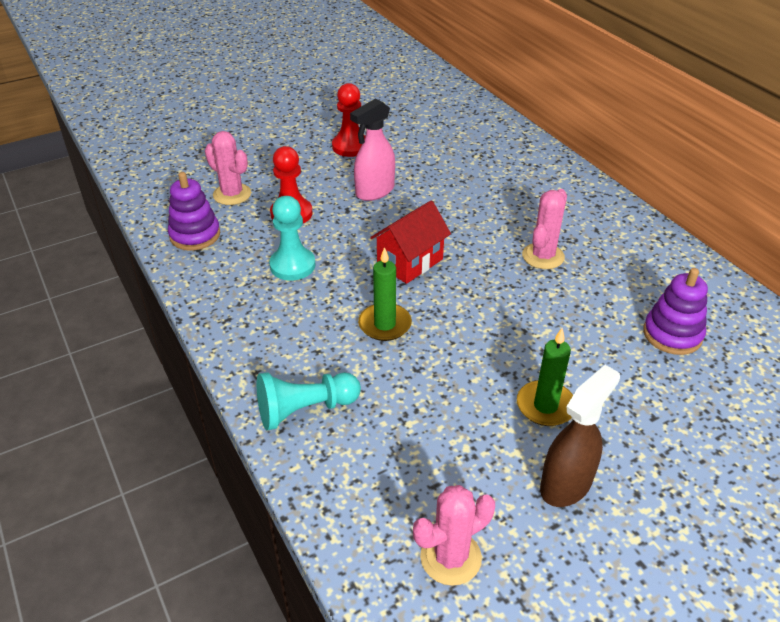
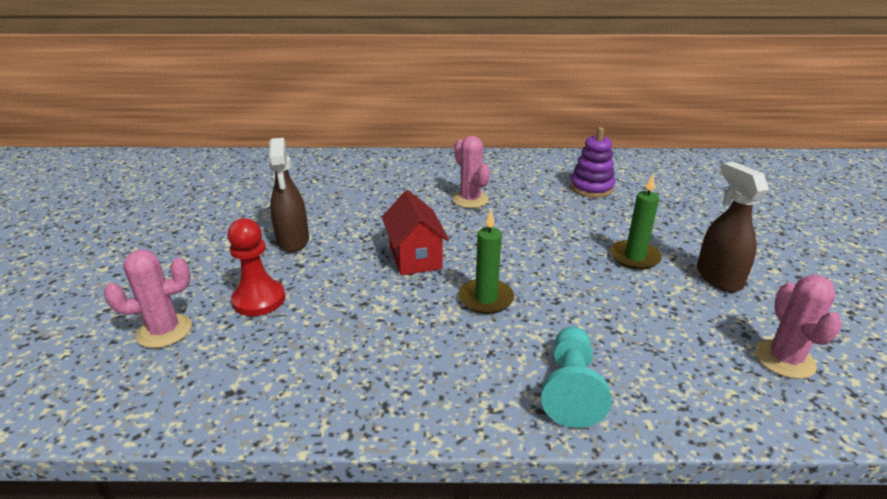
camera: 60 degrees left, 10 degrees down
(195, 235) = (200, 386): purple stacking toy -> none
(292, 265) = (345, 326): turquoise pawn -> none
(350, 146) = (205, 230): red pawn -> none
(374, 191) = (293, 241): pink spray bottle -> brown spray bottle

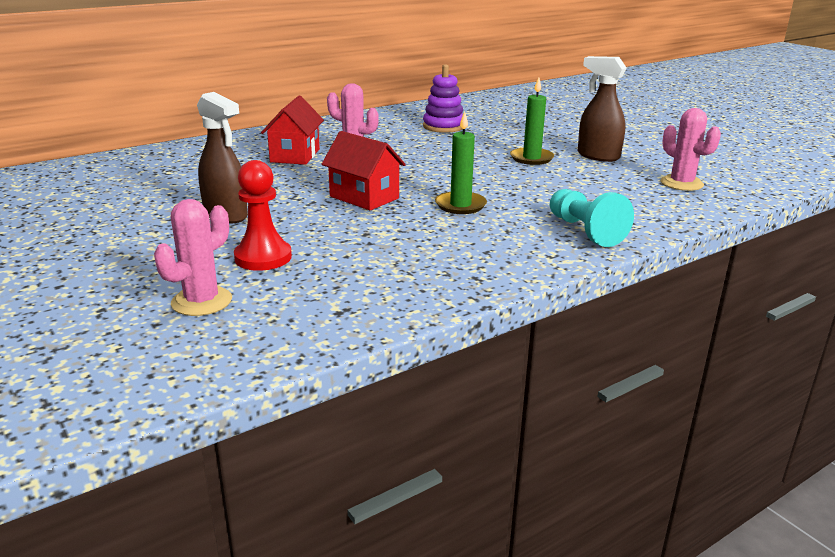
camera: 35 degrees left, 5 degrees down
(421, 189) = (295, 155): none -> red house

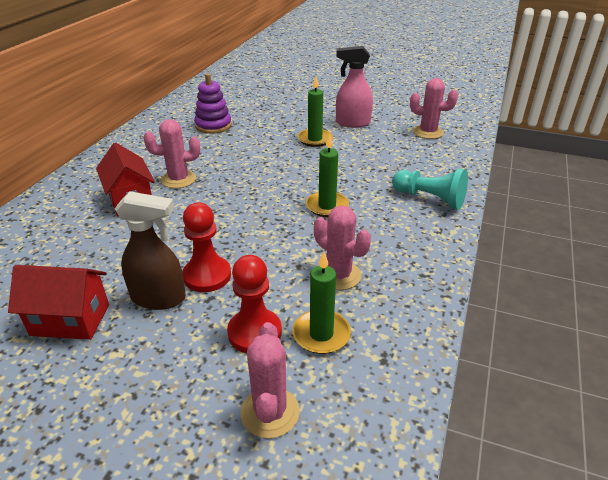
camera: 35 degrees left, 10 degrees up
(281, 215) = (207, 275): none -> red pawn
(313, 277) = (321, 334): none -> green candle
(364, 197) = (249, 226): red house -> red house (70, 320)
(391, 250) = (338, 275): none -> pink cactus
(597, 156) = (352, 123): brown spray bottle -> pink spray bottle

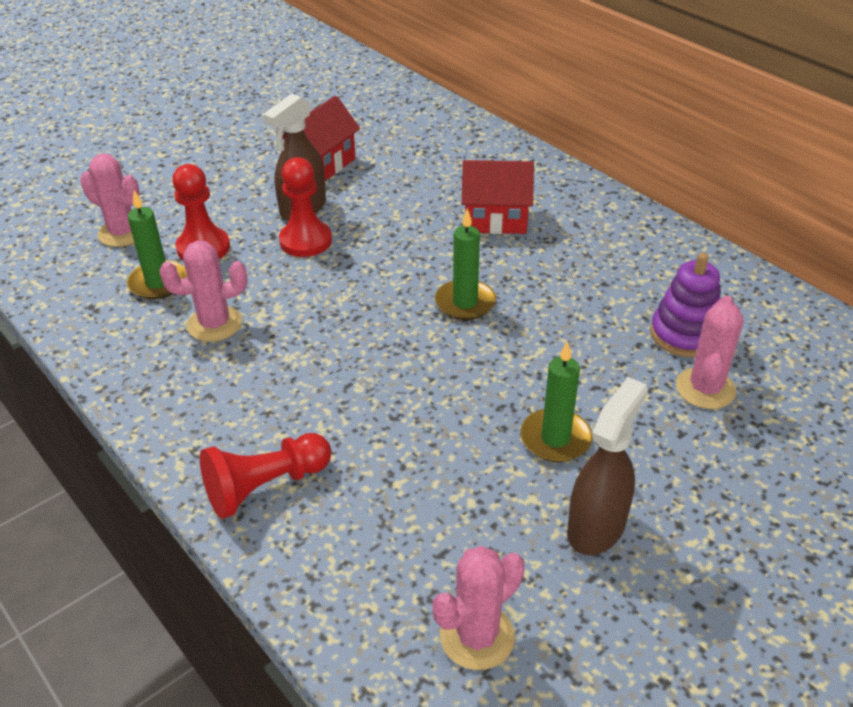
camera: 120 degrees right, 5 degrees up
(178, 179) = (519, 262): pink cactus -> pink cactus (705, 388)
(327, 206) = (345, 368): green candle -> green candle (465, 303)
(352, 123) = (596, 527): pink spray bottle -> brown spray bottle
(430, 199) = (265, 486): turquoise pawn -> red pawn

